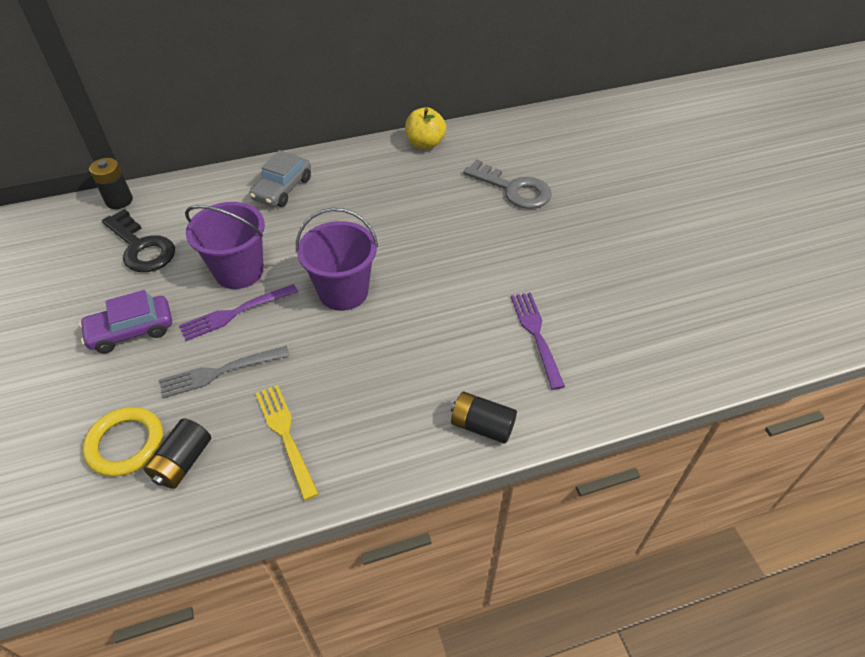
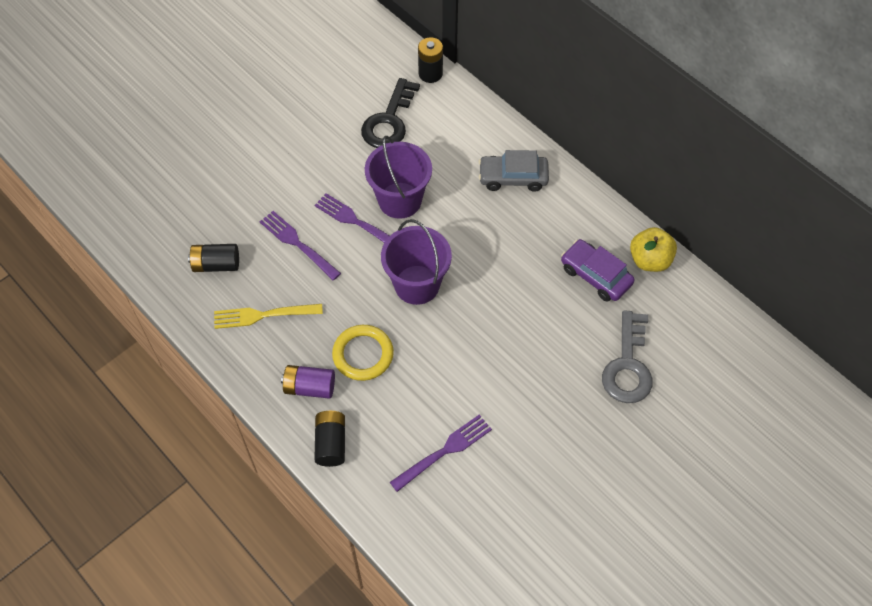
camera: 65 degrees right, 10 degrees up
(125, 444) = (215, 223): yellow ring -> yellow ring (363, 354)
(131, 331) = (307, 167): purple car -> purple car (595, 275)
(220, 372) = (298, 244): grey fork -> purple fork
(286, 436) = (263, 315): yellow fork -> yellow fork turned 135 degrees counterclockwise
(404, 422) = (309, 387): none -> purple battery

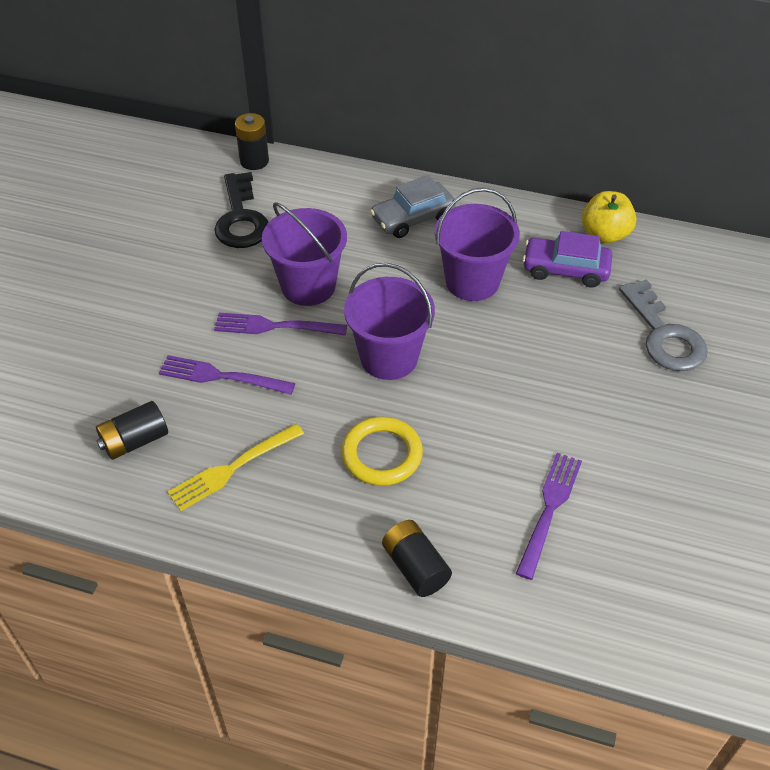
camera: 30 degrees left, 10 degrees down
(309, 387) = (345, 519): purple battery -> none
(518, 252) = (472, 281): none -> purple bucket

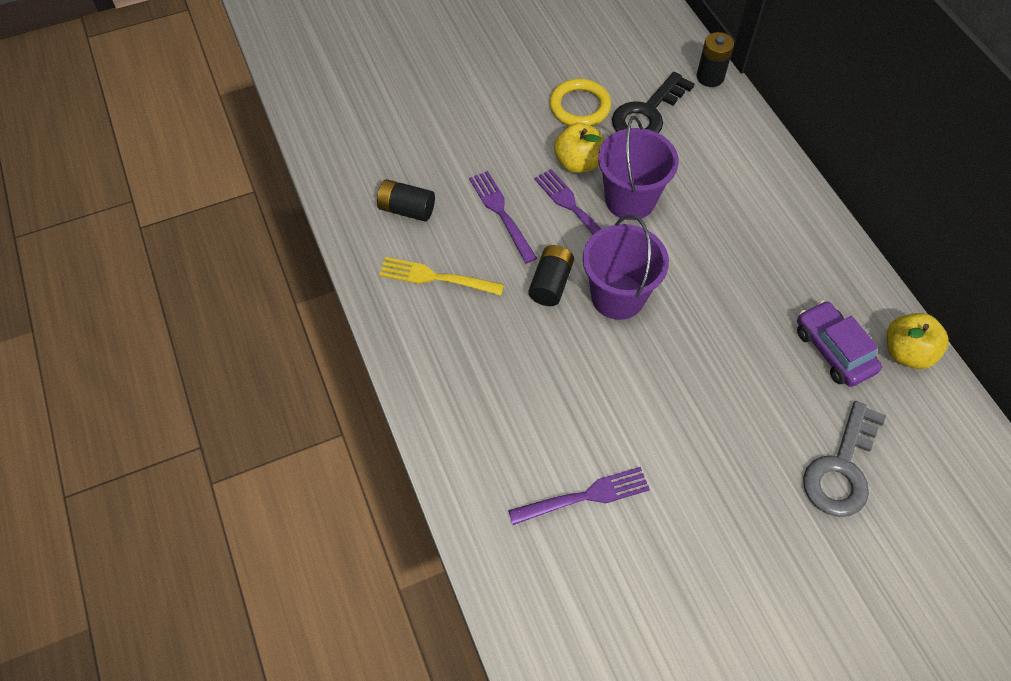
camera: 50 degrees right, 10 degrees up
(234, 292) = (578, 163): none -> yellow apple
(382, 454) = (529, 354): yellow ring -> yellow ring (579, 107)
(413, 218) = (768, 212): grey car -> none
(415, 567) = (458, 442): black battery -> black battery (551, 283)
(472, 281) = (748, 296): purple bucket -> none

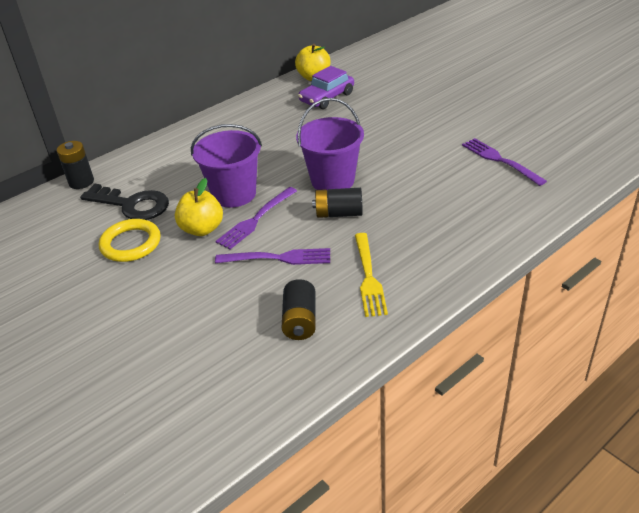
camera: 105 degrees left, 20 degrees down
(501, 213) = (278, 258): purple fork -> purple fork turned 135 degrees counterclockwise
(841, 469) = (407, 85): grey key -> none

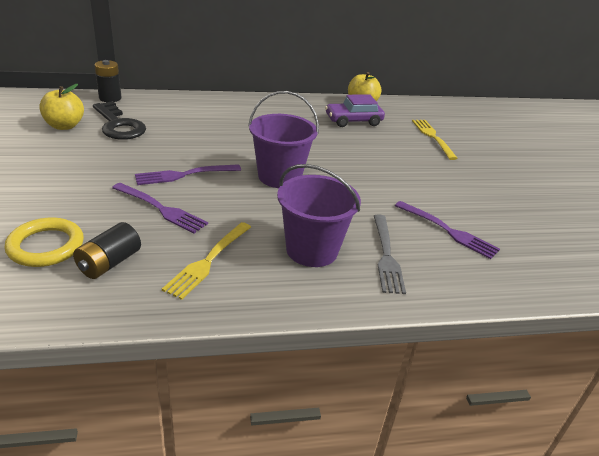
camera: 25 degrees right, 5 degrees down
(131, 244) = (81, 148): yellow ring -> yellow ring (46, 246)
(202, 229) = (139, 162): yellow apple -> yellow apple (64, 126)
(234, 194) = (194, 151): purple bucket -> purple bucket (312, 250)
(339, 213) = (251, 202): black battery -> none
(405, 83) = (433, 137): none -> yellow fork
(481, 202) = (386, 255): none -> grey fork
(500, 160) = (448, 231): purple fork -> purple fork turned 135 degrees clockwise

